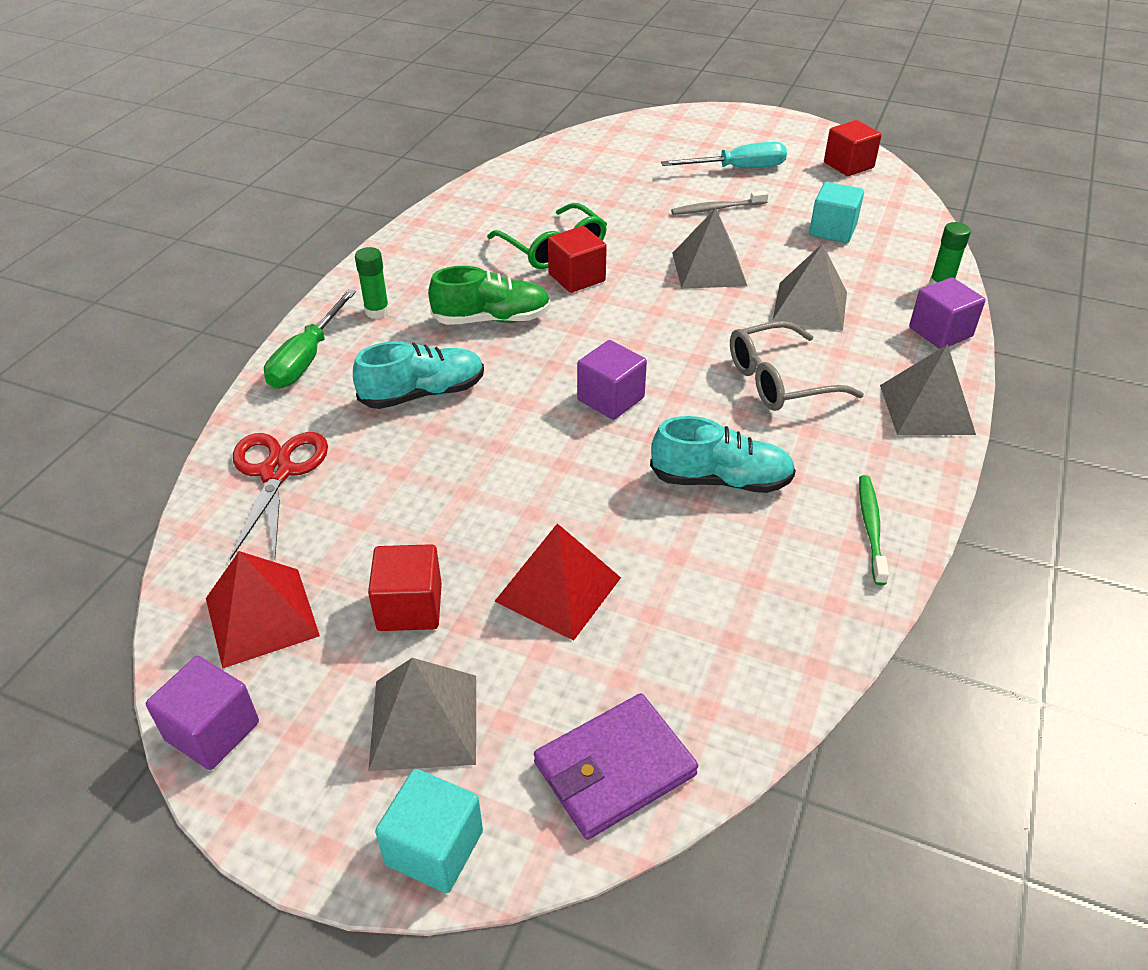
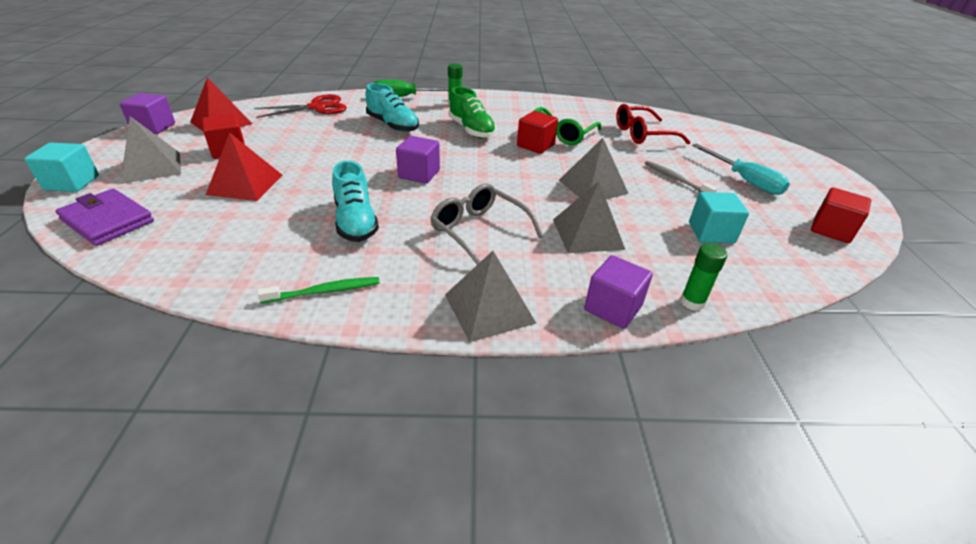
camera: 65 degrees right, 5 degrees down
(591, 188) = (642, 134): none -> red glasses

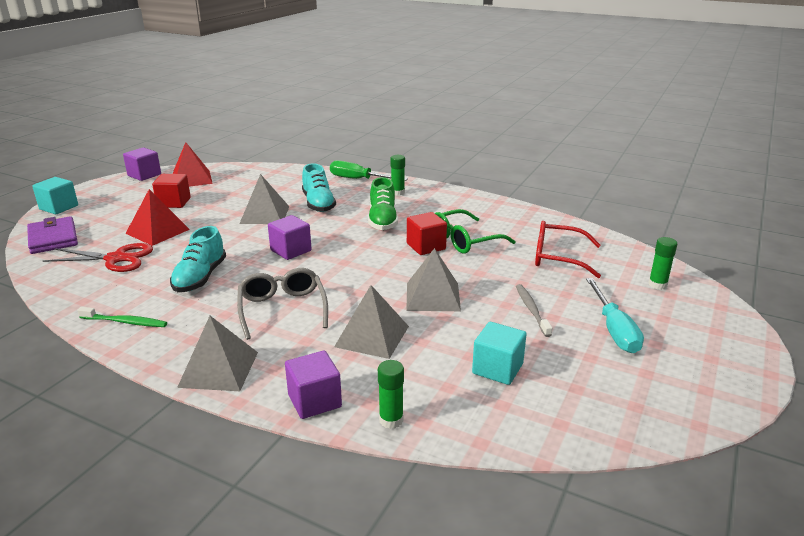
camera: 30 degrees right, 10 degrees down
(152, 167) = (114, 205): grey pyramid -> grey pyramid (265, 215)
(317, 107) = (275, 177): red scissors -> red scissors (116, 259)
(729, 141) = (657, 285): none -> green glue stick
(831, 230) = (648, 405): red cube -> none

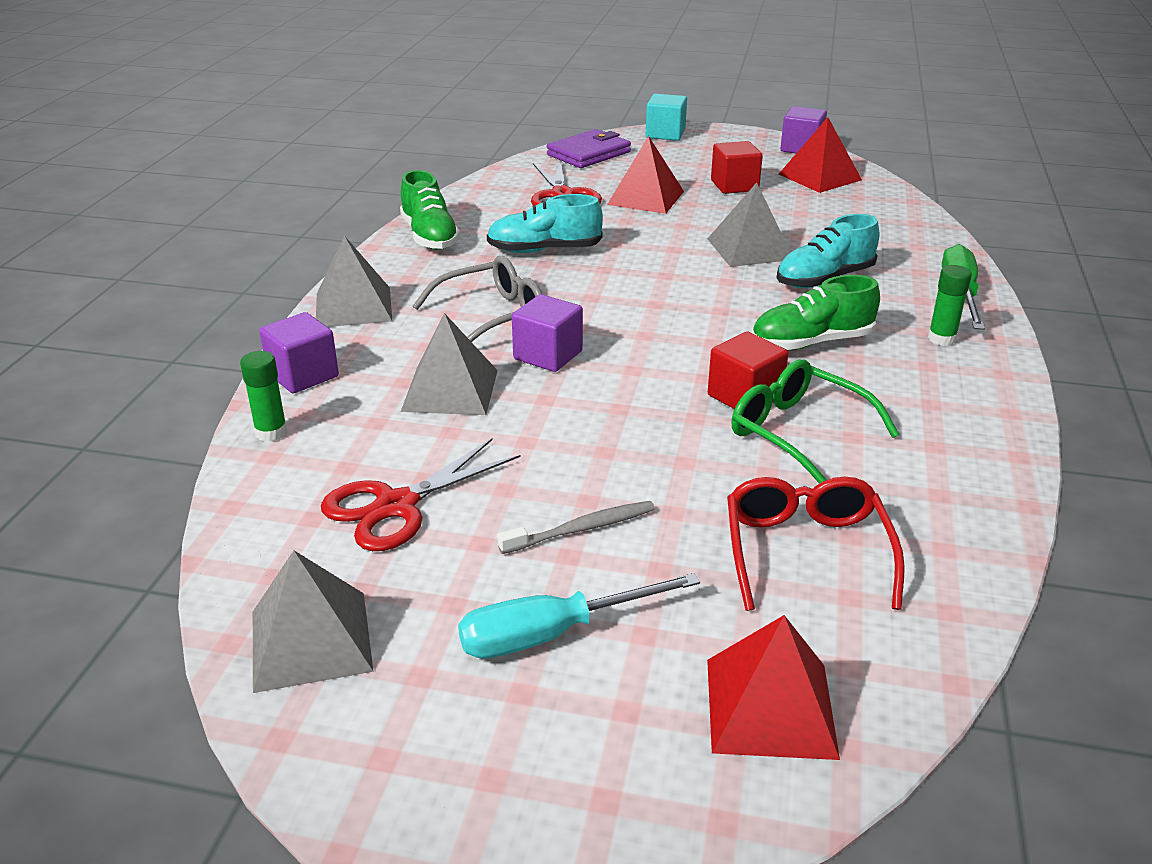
camera: 75 degrees right, 5 degrees up
(125, 322) = (430, 236): green toothbrush -> green shoe
(291, 250) = (652, 289): purple cube -> purple cube (548, 355)
(433, 296) = (579, 425): grey pyramid -> grey pyramid (311, 640)
(497, 369) = (396, 506): turquoise cube -> red scissors
(657, 285) = (770, 707): green glue stick -> red pyramid

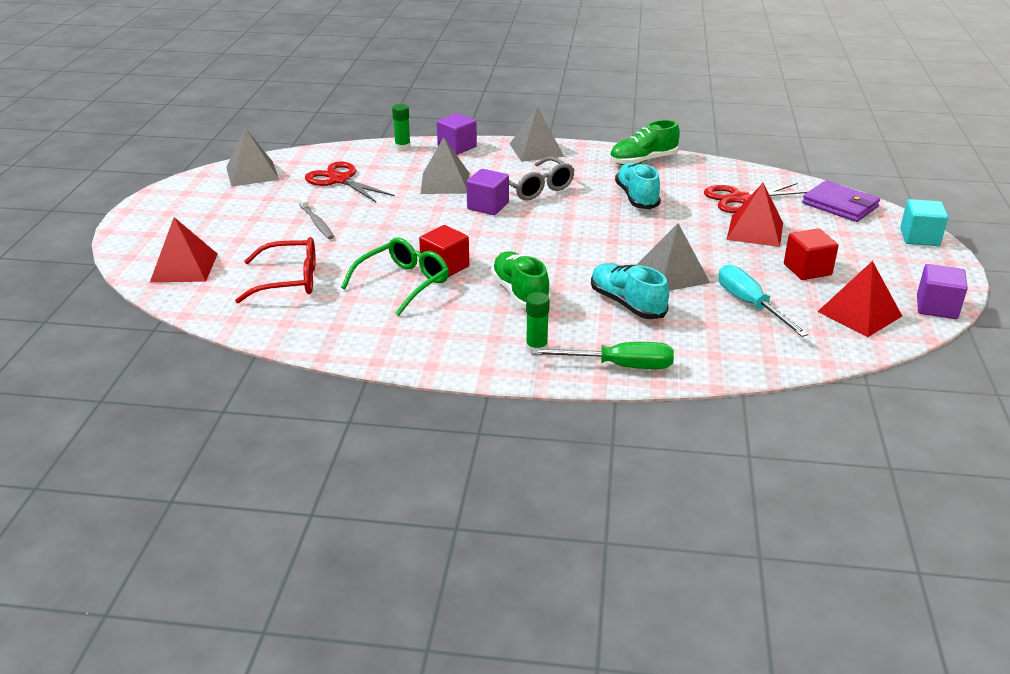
camera: 85 degrees right, 0 degrees up
(552, 634) = (243, 219): turquoise screwdriver -> turquoise screwdriver (750, 304)

